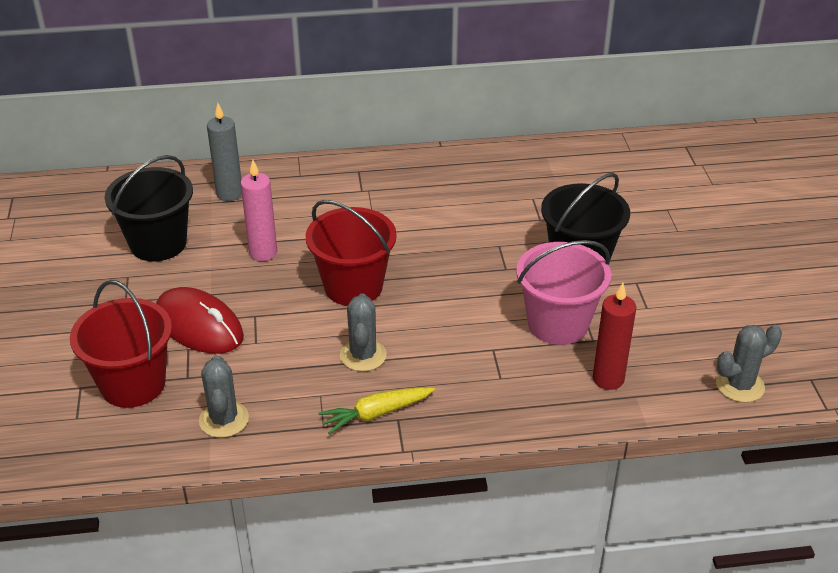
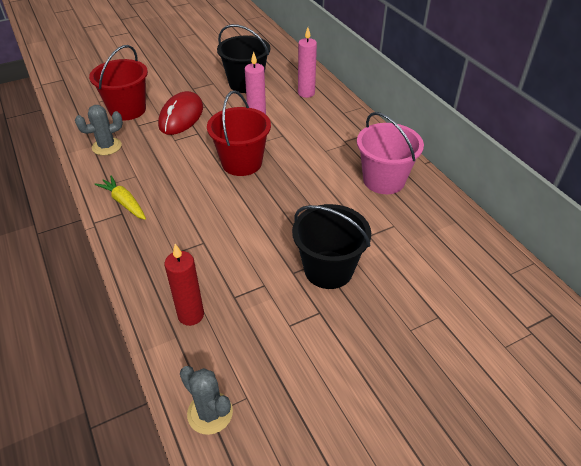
camera: 70 degrees right, 5 degrees up
(229, 194) = (306, 93): grey candle -> pink candle
(363, 355) = (176, 184): grey cactus -> none
(558, 323) = (245, 272): pink bucket -> pink bucket (384, 180)

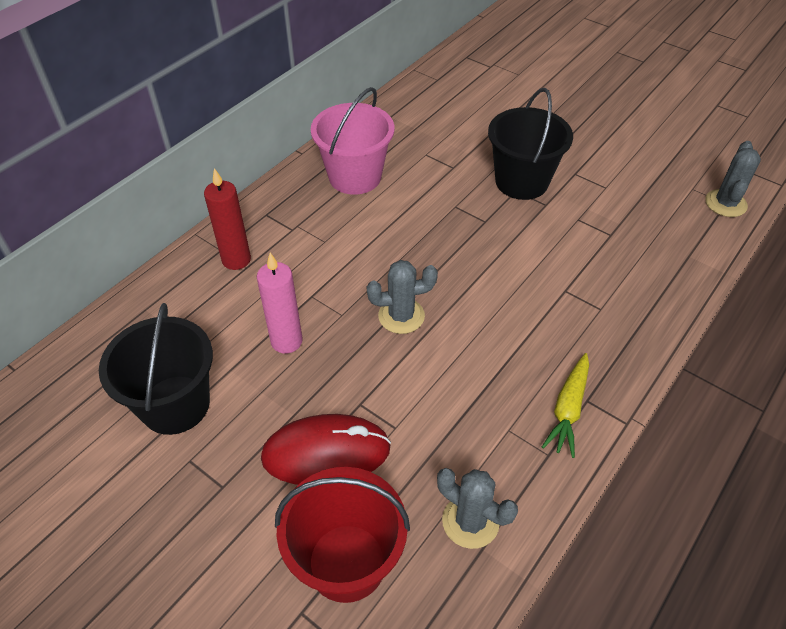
camera: 115 degrees left, 5 degrees up
(191, 315) = (659, 256): red candle -> red candle (236, 260)
(242, 163) = (401, 316): red bucket -> grey cactus
(306, 93) = (179, 308): pink candle -> none

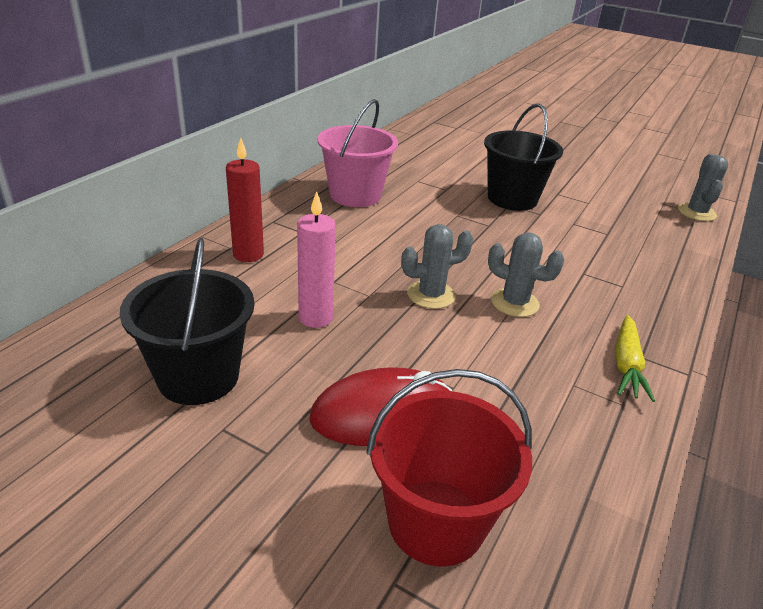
camera: 10 degrees left, 15 degrees down
(470, 521) = (565, 470): grey cactus -> grey cactus (514, 303)

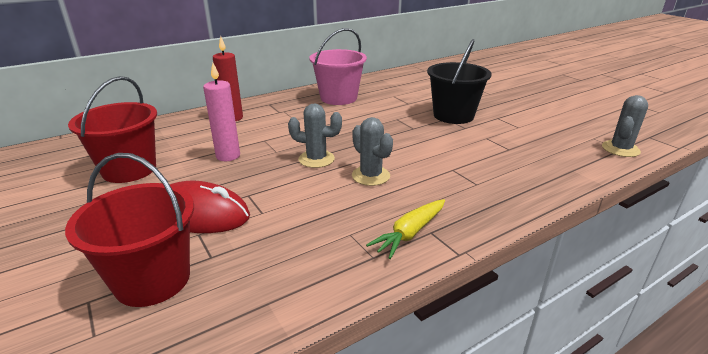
camera: 30 degrees right, 5 degrees down
(198, 376) = (129, 169): black bucket -> red bucket

